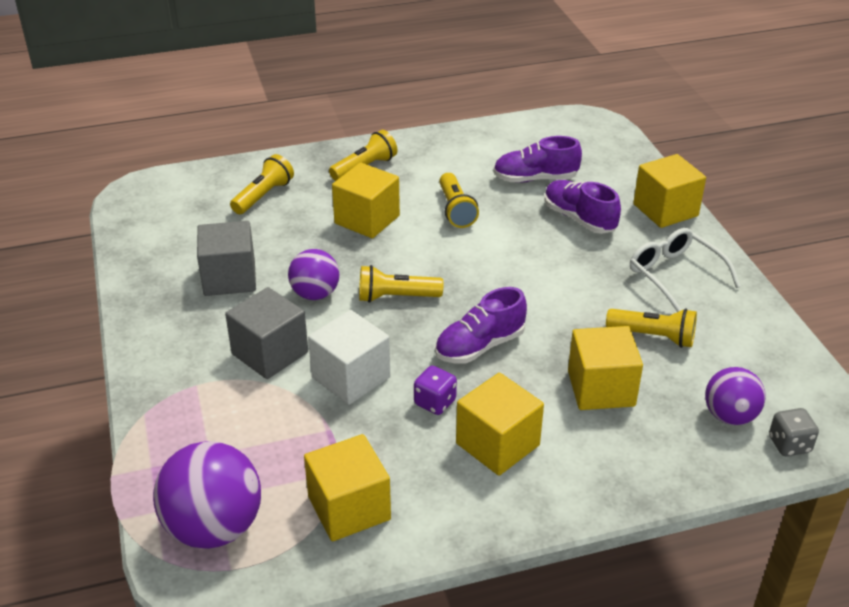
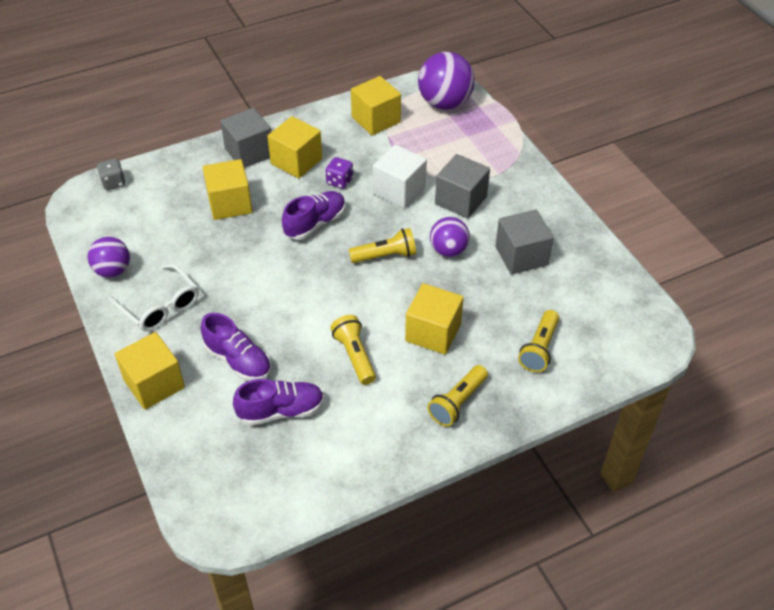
camera: 170 degrees right, 10 degrees up
(574, 471) = (249, 152): none -> grey cube
(653, 336) = (188, 247): yellow flashlight -> none
(729, 416) = (146, 196): purple ball -> purple ball (113, 270)

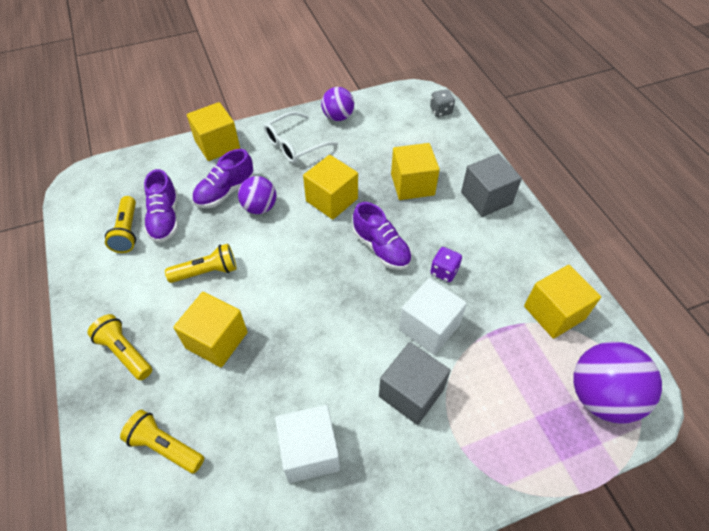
camera: 95 degrees right, 5 degrees up
(296, 161) = (474, 235): yellow cube -> yellow cube (331, 200)
(385, 256) = (329, 306): yellow flashlight -> yellow flashlight (127, 231)
(448, 250) = (329, 368): purple ball -> purple ball (260, 207)
(521, 256) = (309, 451): grey cube -> white cube

